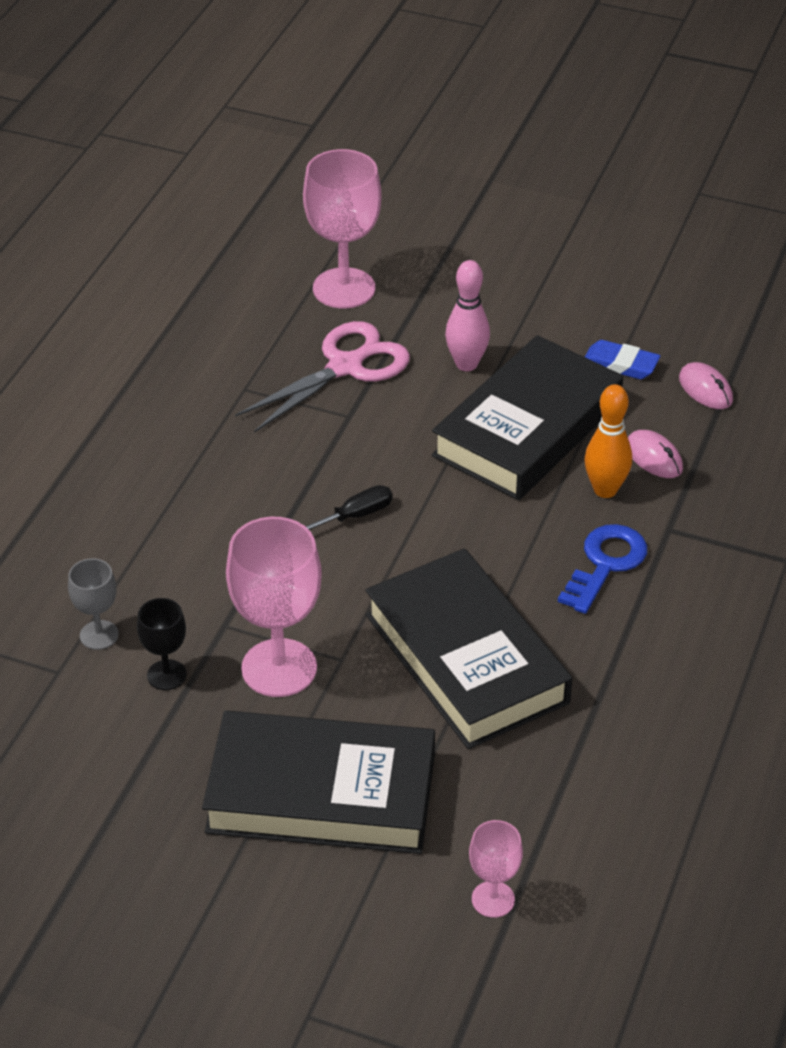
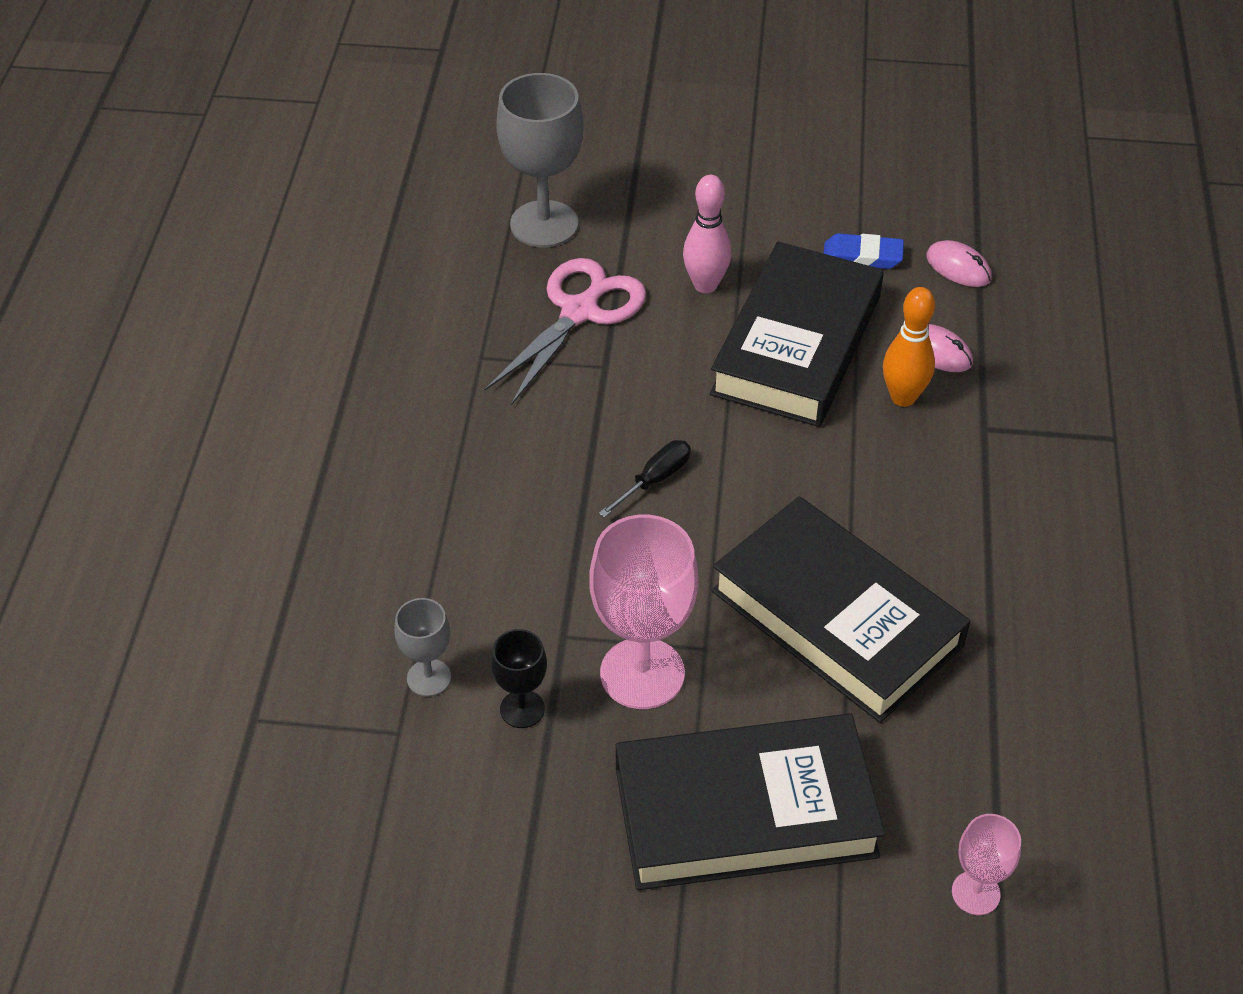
camera: 15 degrees left, 5 degrees up
(344, 288) = (544, 224): pink goblet -> grey goblet
(605, 564) = (936, 480): blue key -> none

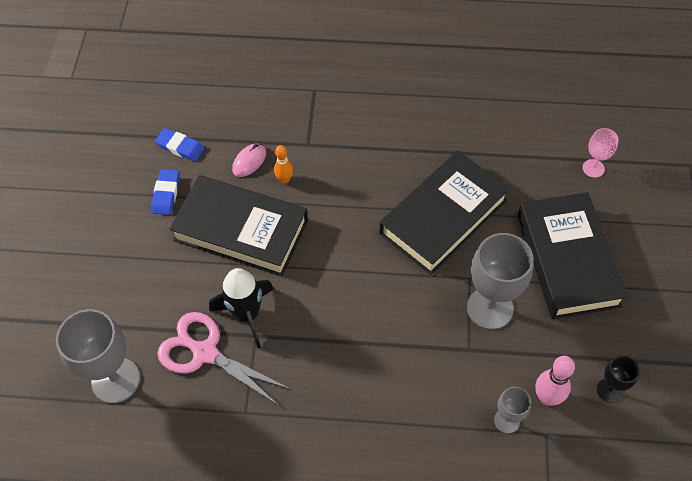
camera: 90 degrees left, 10 degrees up
(522, 709) = (521, 368): black goblet -> black goblet (609, 390)
(641, 355) = (247, 314): none -> black rocket
(642, 673) = (490, 308): pink goblet -> grey goblet
(654, 480) = (350, 305): black screwdriver -> none
(705, 285) = (185, 279): pink bowling pin -> pink bowling pin (547, 397)
(903, 397) = (284, 179): orange bowling pin -> orange bowling pin, size x0.67
(958, 268) = (180, 147): pink mouse -> blue eraser

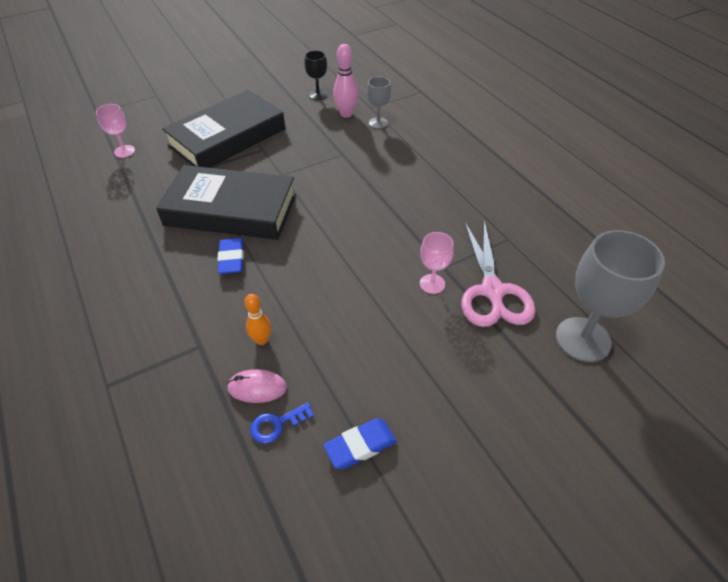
camera: 125 degrees left, 10 degrees down
(180, 147) = (280, 482): blue eraser -> blue eraser (231, 259)
(215, 160) = (277, 424): none -> blue key
(241, 230) = (352, 340): black book -> none
(247, 314) = (432, 284): black rocket -> pink goblet
(490, 308) = (300, 157): grey goblet -> none

